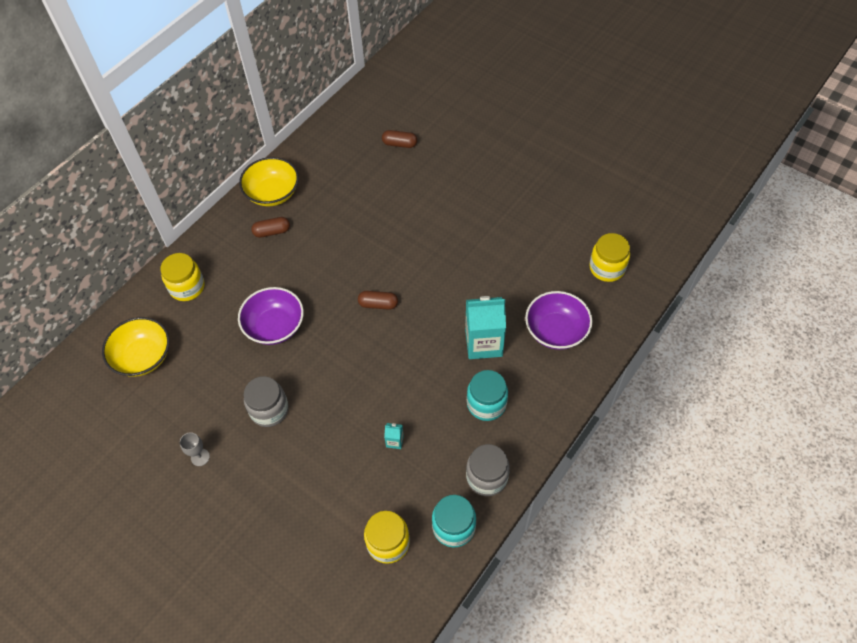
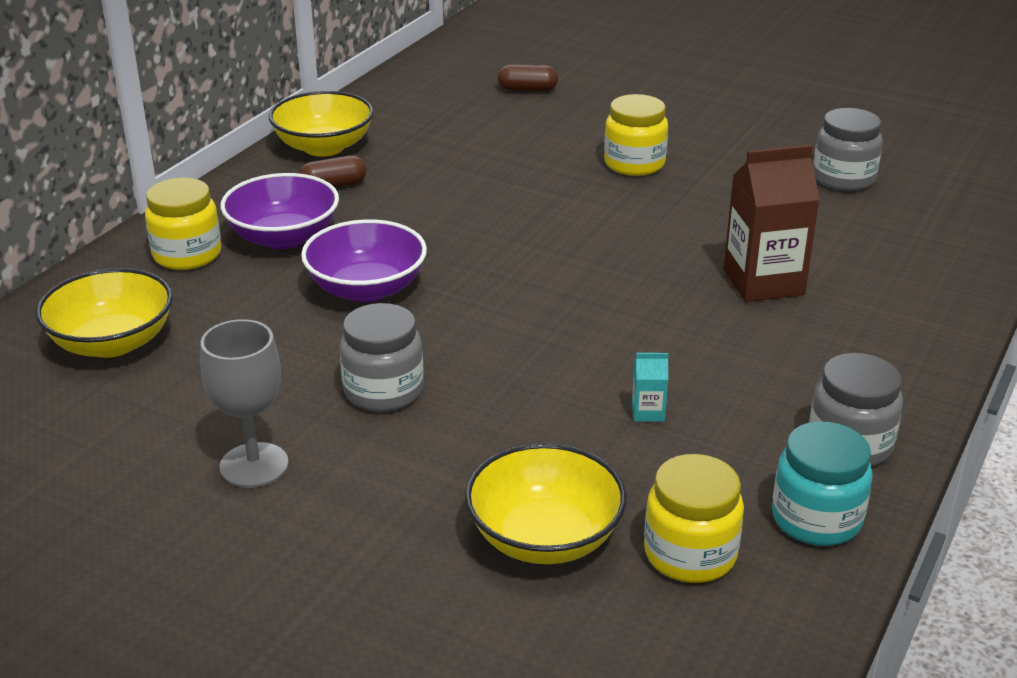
camera: 10 degrees left, 25 degrees down
(200, 457) = (254, 465): grey goblet -> grey goblet, size x1.74
(324, 523) = (544, 537): none -> yellow bowl
(378, 304) = (553, 251): brown capsule -> none
(483, 343) = (763, 282): turquoise carton -> brown carton
(486, 404) = (803, 352): turquoise jar -> none
(556, 331) = (885, 260): purple bowl -> purple bowl (283, 237)
(558, 252) = (843, 178): none -> grey jar
(607, 268) = (933, 189): yellow jar -> yellow jar (634, 164)

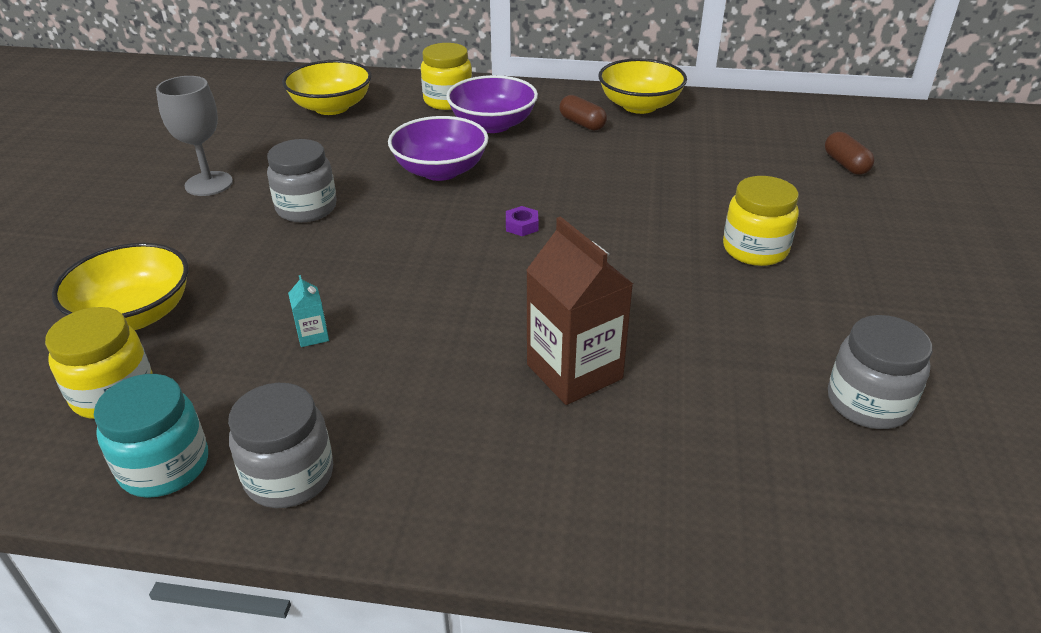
camera: 70 degrees right, 5 degrees up
(521, 262) = (522, 226): none -> purple nut

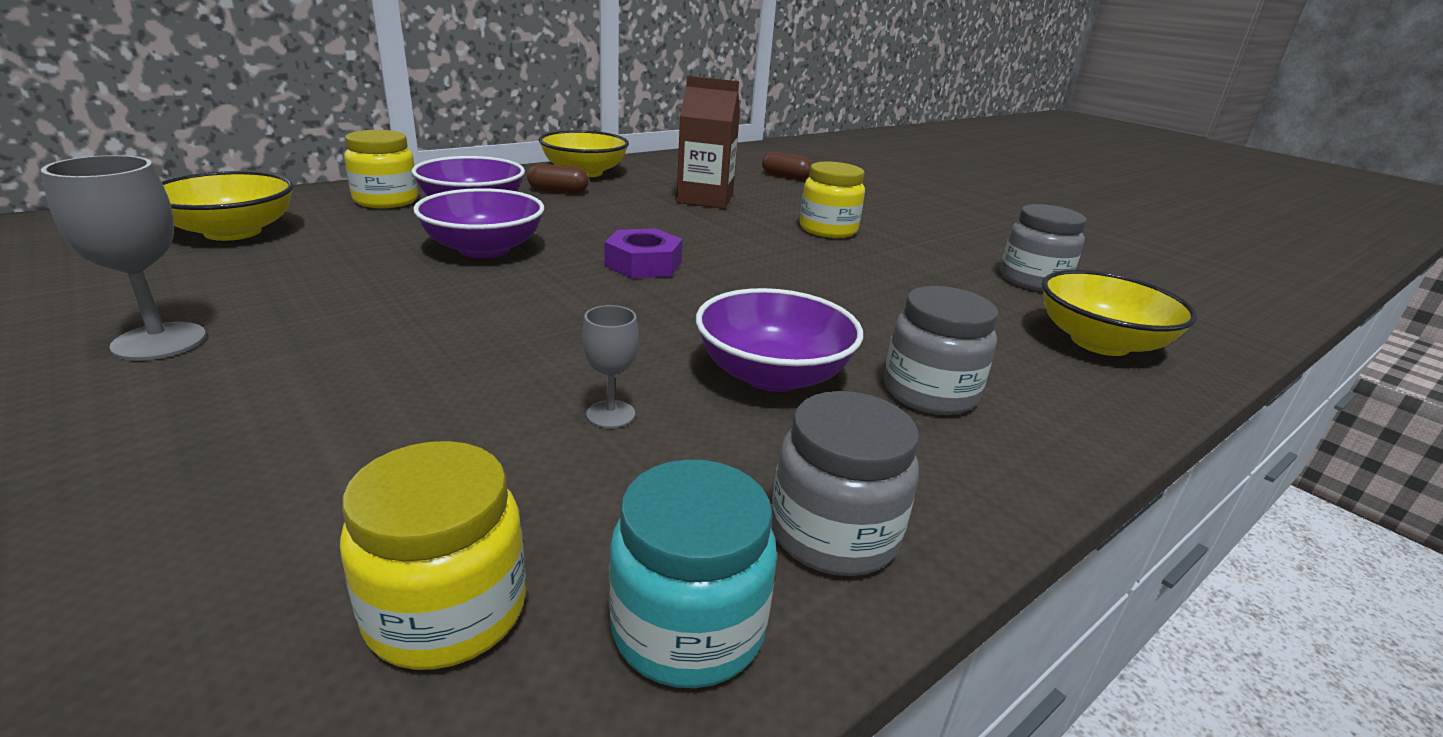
camera: 50 degrees left, 10 degrees down
(135, 315) = (302, 513): yellow bowl -> yellow bowl (1099, 343)
(306, 208) = (376, 319): grey jar -> grey jar (929, 393)
(312, 335) = (610, 414): turquoise carton -> grey goblet
(442, 362) = (772, 375): none -> purple bowl
(522, 226) = (643, 264): purple nut -> purple nut, size x1.87
(574, 371) = (873, 335): brown carton -> brown carton (705, 199)

